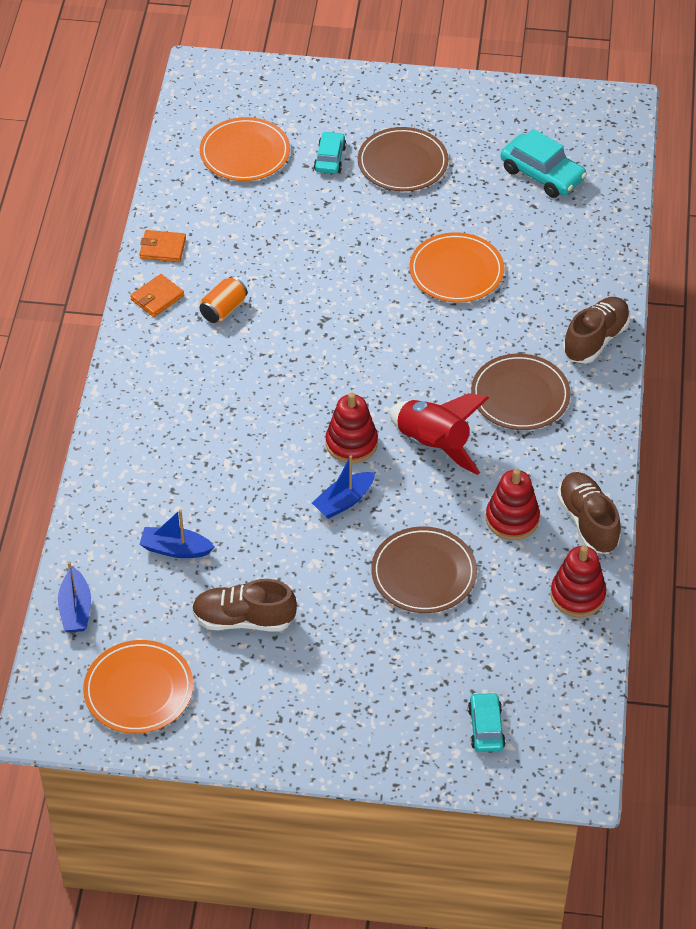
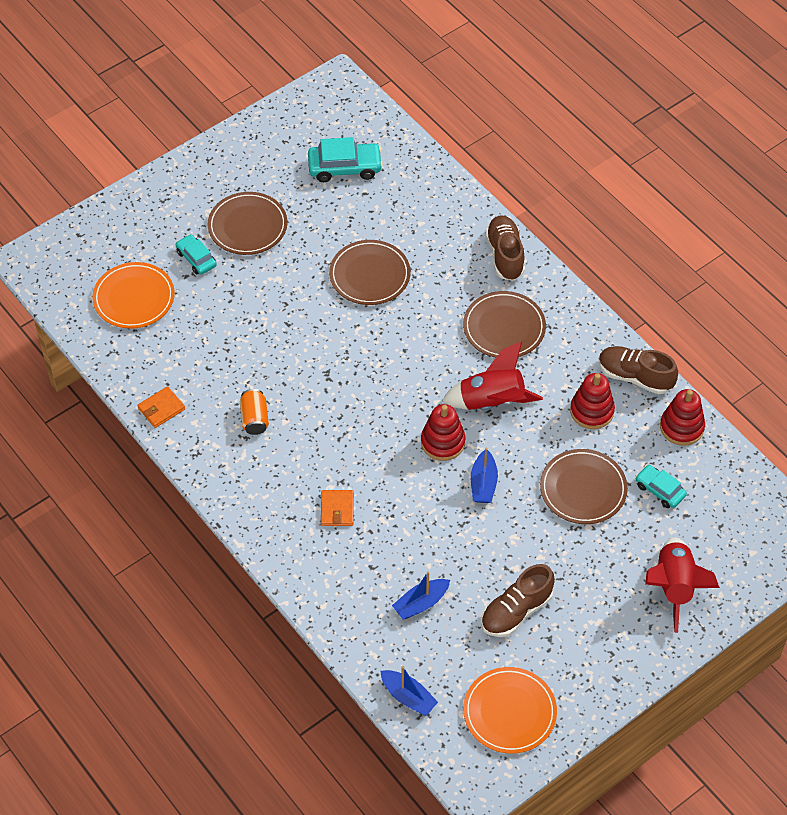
camera: 45 degrees left, 5 degrees up
(157, 298) = (200, 446): orange wallet -> orange wallet (337, 509)
(402, 714) = (674, 587): none -> red rocket
(456, 271) = (369, 275): orange plate -> brown plate
(486, 727) = (727, 553): turquoise car -> turquoise car (660, 490)

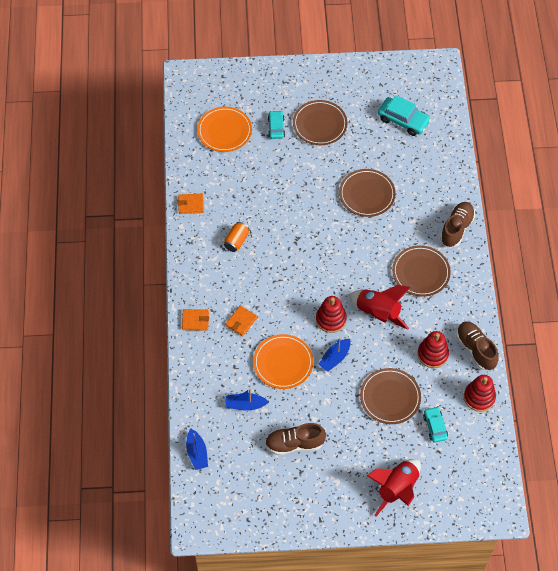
camera: 35 degrees right, 5 degrees up
(279, 542) = (195, 320): none -> orange wallet
(509, 712) = (245, 498): orange plate -> orange plate (283, 363)

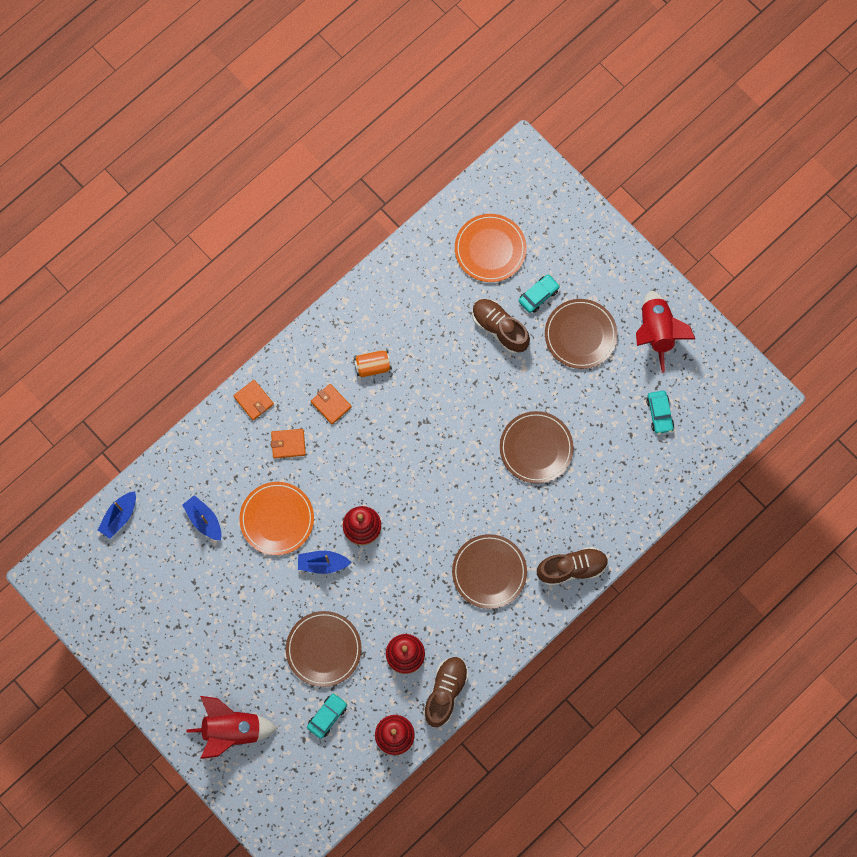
camera: 50 degrees right, 15 degrees up
(191, 204) = (377, 289): orange wallet -> orange wallet (331, 404)
(294, 444) = (201, 598): brown shoe -> brown shoe (499, 328)
(378, 313) = (407, 565): red rocket -> red rocket (656, 332)
(403, 120) = (659, 414): turquoise car -> turquoise car, size x0.63

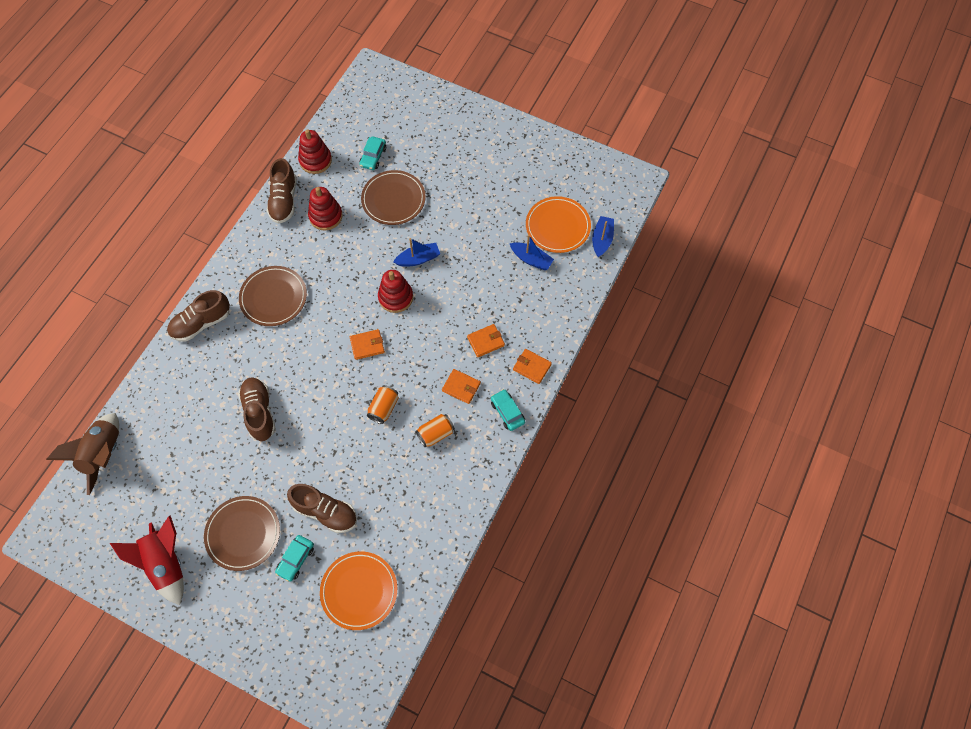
camera: 160 degrees right, 10 degrees down
(232, 730) = (443, 126): red rocket -> none
(277, 519) = (470, 280): orange plate -> orange plate (557, 226)
(408, 482) = (367, 345): none -> orange wallet
(413, 410) = (384, 408): none -> orange can
(536, 448) = (259, 412): brown plate -> brown shoe
(659, 414) = (147, 483): turquoise car -> turquoise car (507, 412)
(696, 458) = (103, 454): none -> brown rocket

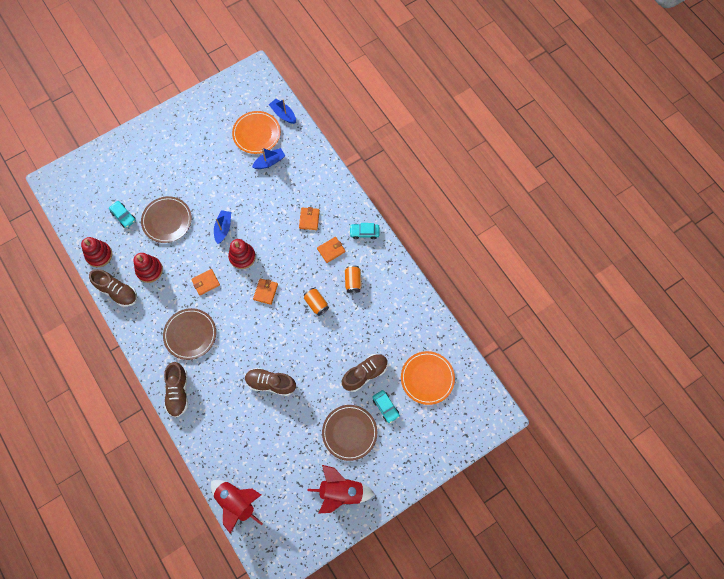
camera: 60 degrees left, 5 degrees up
(103, 454) = (237, 502): brown rocket -> red rocket
(532, 367) = (343, 202): orange wallet -> orange wallet (206, 282)

